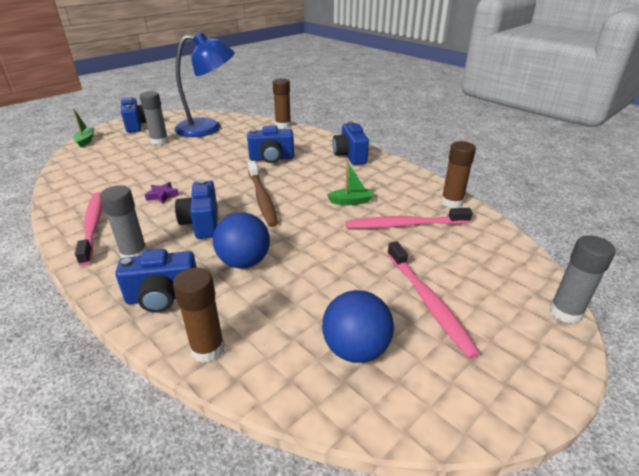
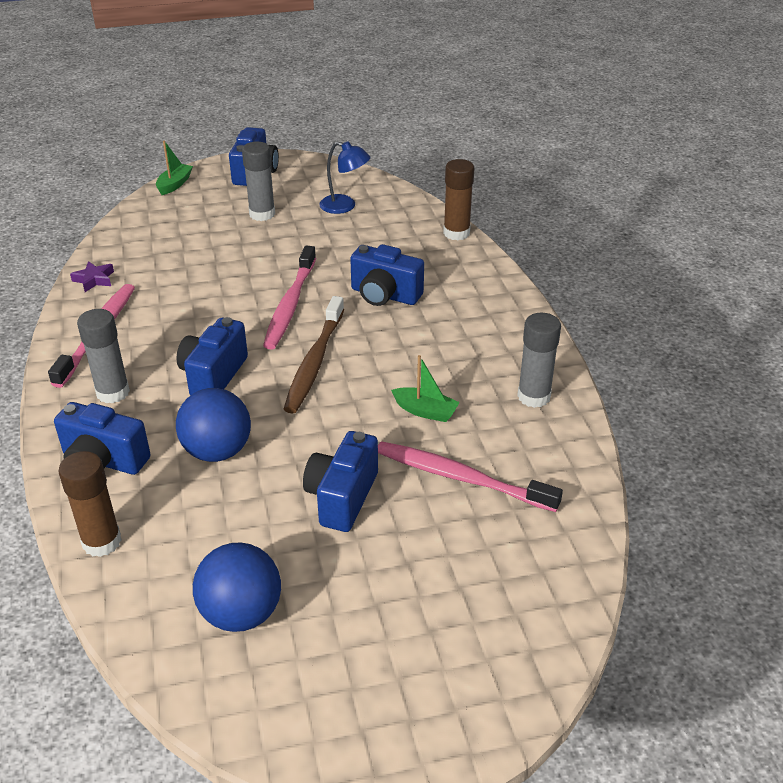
camera: 30 degrees right, 5 degrees up
(162, 195) = (200, 313): purple star -> purple star (94, 280)
(208, 128) = (345, 206): blue lamp -> blue lamp, size x0.50
(350, 156) = (503, 327): blue camera -> blue camera (342, 497)
(428, 302) = (376, 598): pink toothbrush -> pink toothbrush (290, 305)
(452, 202) = (570, 468): brown glue stick -> none
(565, 312) = (535, 693): grey glue stick -> grey glue stick (533, 396)

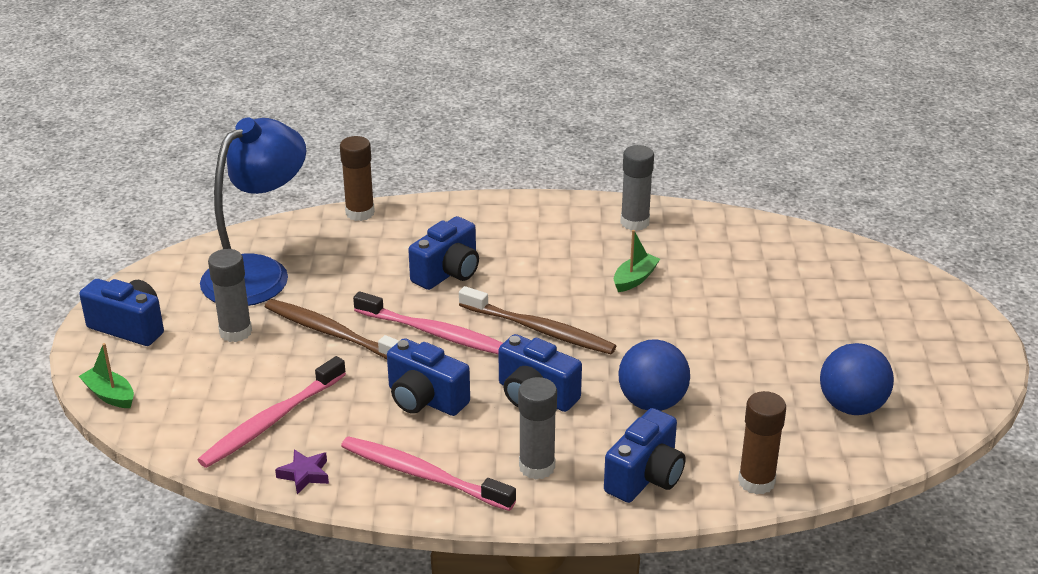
camera: 75 degrees left, 5 degrees down
(274, 255) = (332, 333): none -> brown toothbrush
(342, 497) = (731, 339): blue camera -> blue camera (425, 399)
(345, 206) = (259, 272): blue lamp -> blue lamp, size x2.01
(460, 477) = (723, 276): pink toothbrush -> pink toothbrush (271, 421)

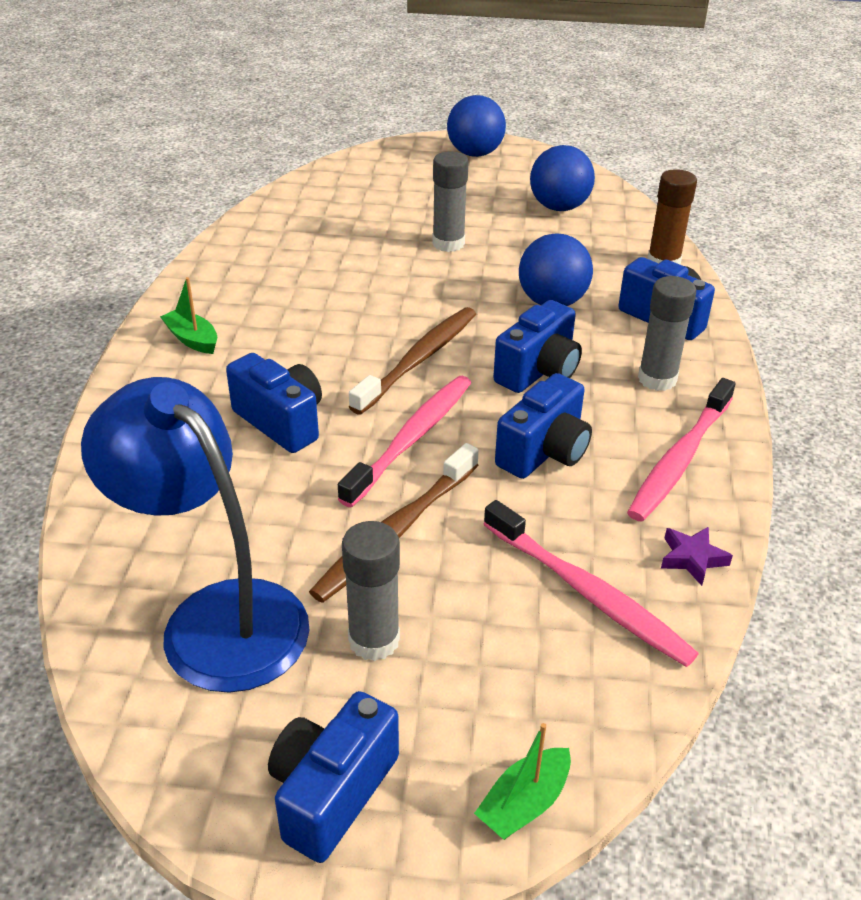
camera: 85 degrees left, 5 degrees up
(360, 213) = (92, 500): brown glue stick -> none
(634, 222) = (224, 279): grey glue stick -> grey glue stick (448, 243)
(635, 279) = (336, 290): green boat -> green boat (192, 339)
(954, 343) = (475, 153): none -> blue ball

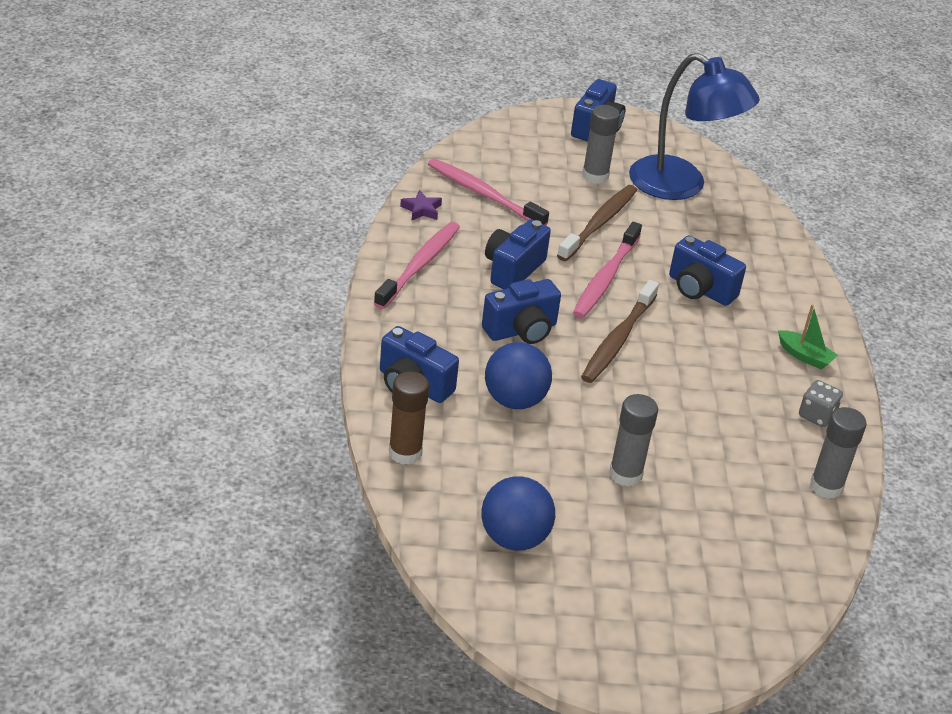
camera: 170 degrees right, 0 degrees up
(222, 284) = (816, 415): none -> grey dice
(475, 153) = (630, 648): blue ball -> none
(524, 803) = (512, 123): green boat -> none
(538, 371) = (521, 330): blue camera -> blue camera turned 150 degrees counterclockwise
(657, 379) = (428, 325): grey glue stick -> grey glue stick (826, 486)

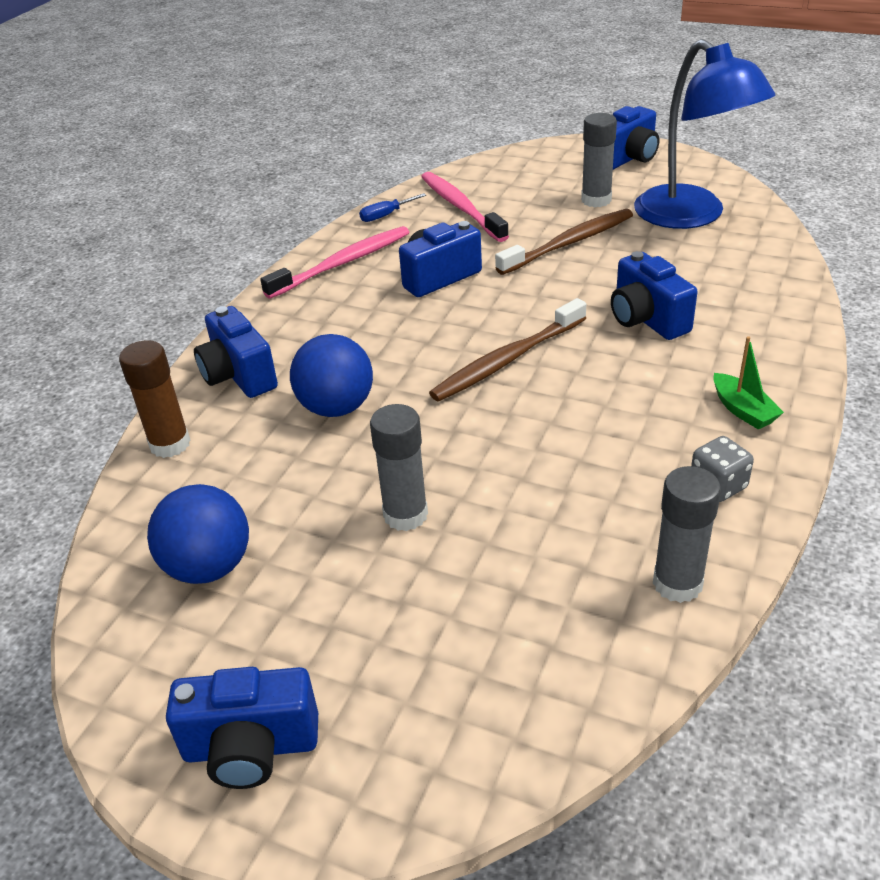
camera: 30 degrees right, 0 degrees up
(421, 210) = (385, 215): purple star -> blue screwdriver
(521, 330) = (401, 337): blue camera -> blue camera (251, 748)
(605, 278) = (537, 296): pink toothbrush -> none

